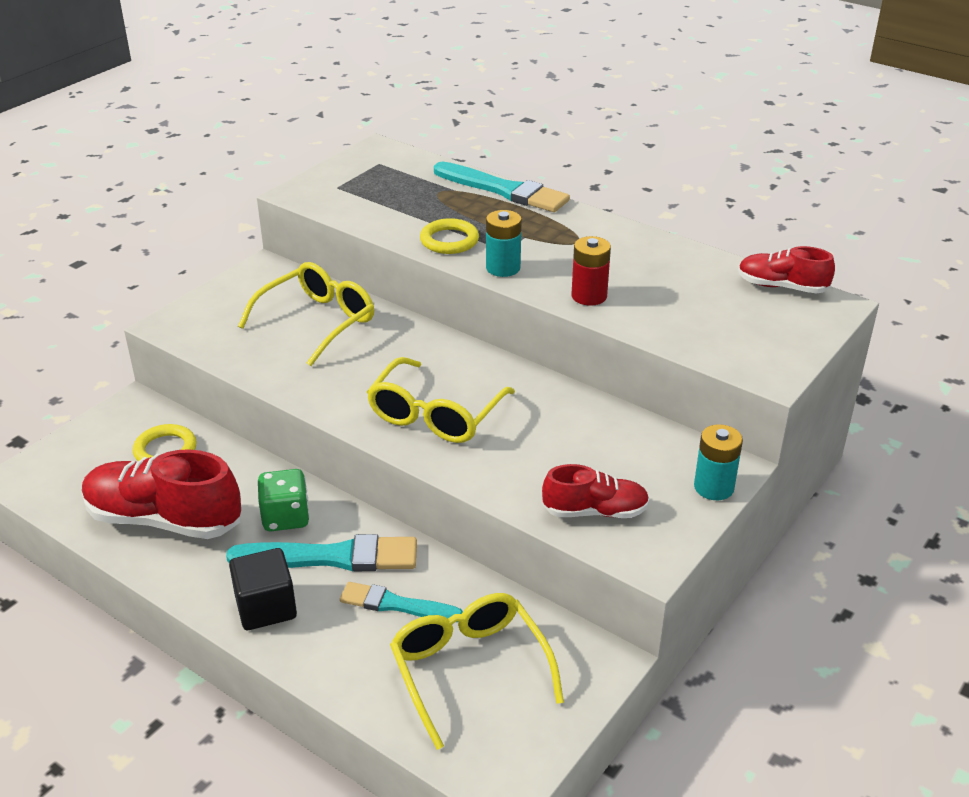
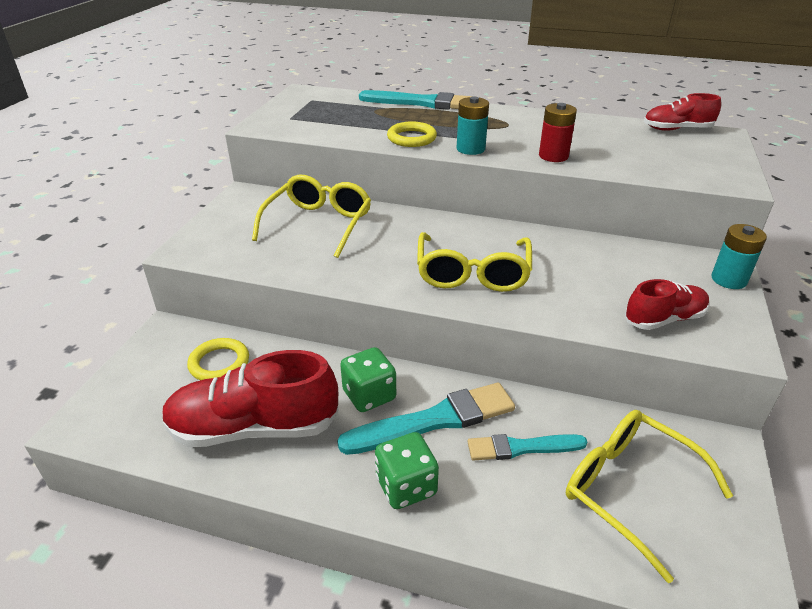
camera: 20 degrees left, 0 degrees up
(266, 607) = (406, 486): black cube -> green dice

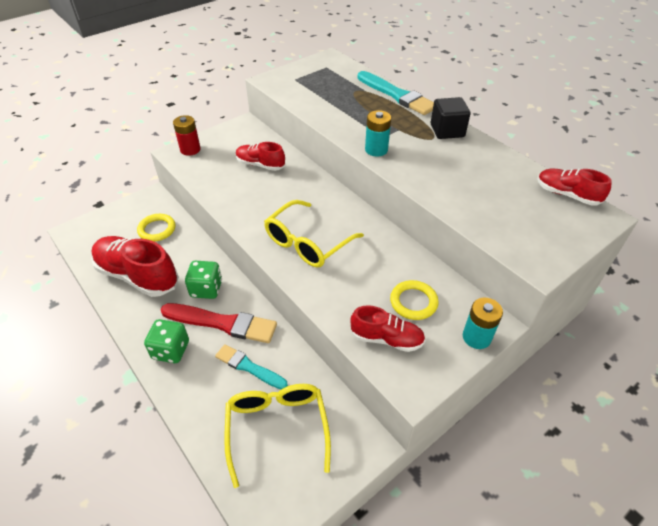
camera: 35 degrees right, 10 degrees up
(318, 224) = (260, 165): yellow glasses -> red shoe
(411, 138) = (349, 125): yellow ring -> yellow ring (413, 302)
(434, 420) = (222, 323): turquoise brush -> red brush
(512, 116) = (447, 131): none -> black cube
(553, 156) = (426, 179): red battery -> red battery (190, 149)

